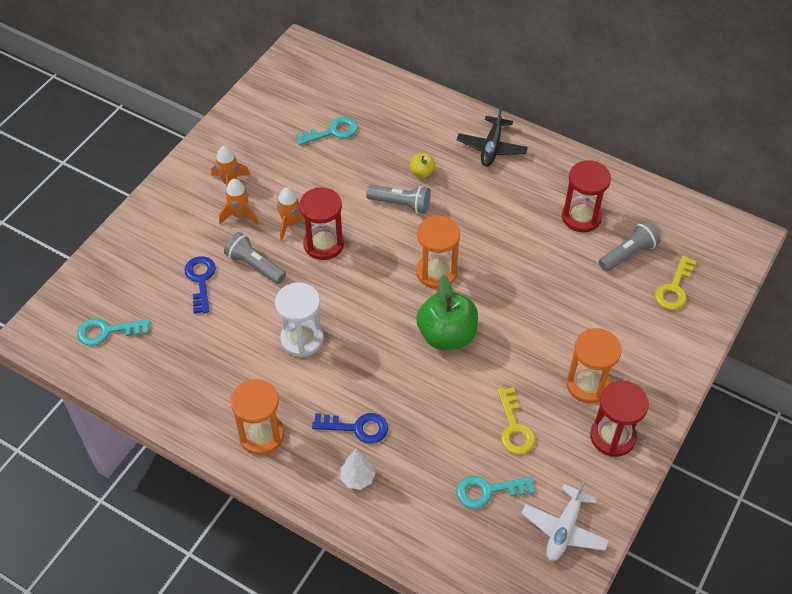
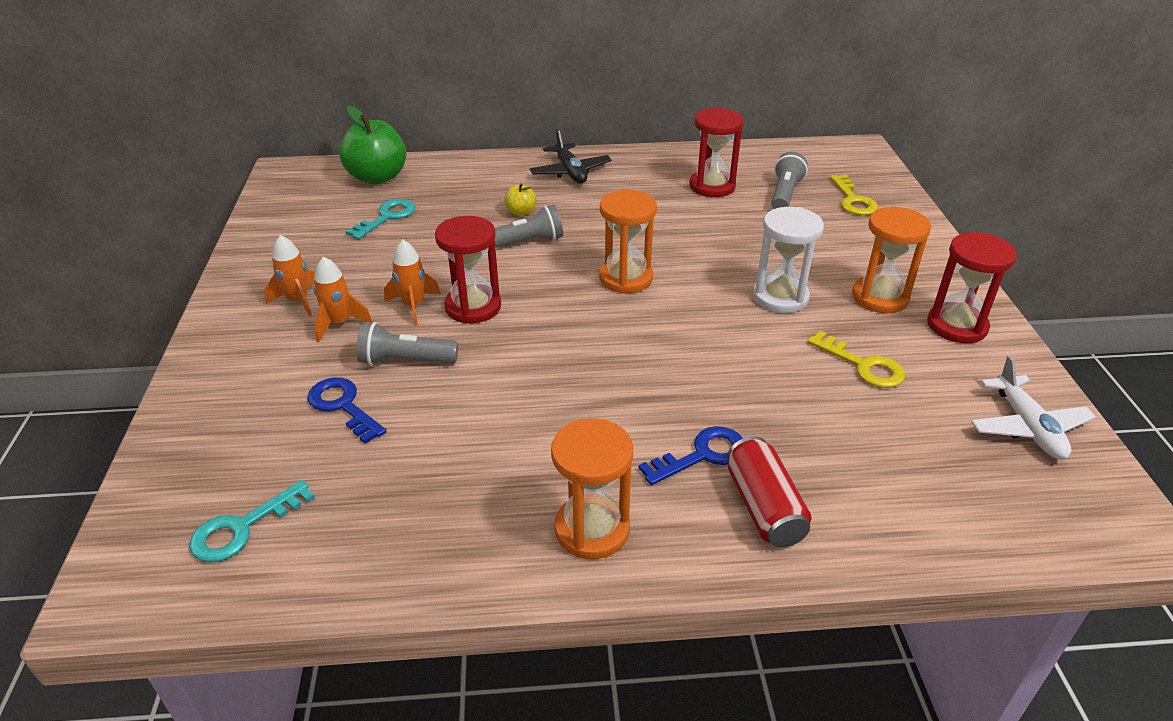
camera: 35 degrees left, 15 degrees down
(302, 339) = (538, 402): white hourglass -> white hourglass (780, 297)
(357, 478) = (763, 507): white tree -> red can
(446, 335) = (698, 323): green apple -> green apple (377, 177)
(488, 491) = (913, 436): turquoise key -> none

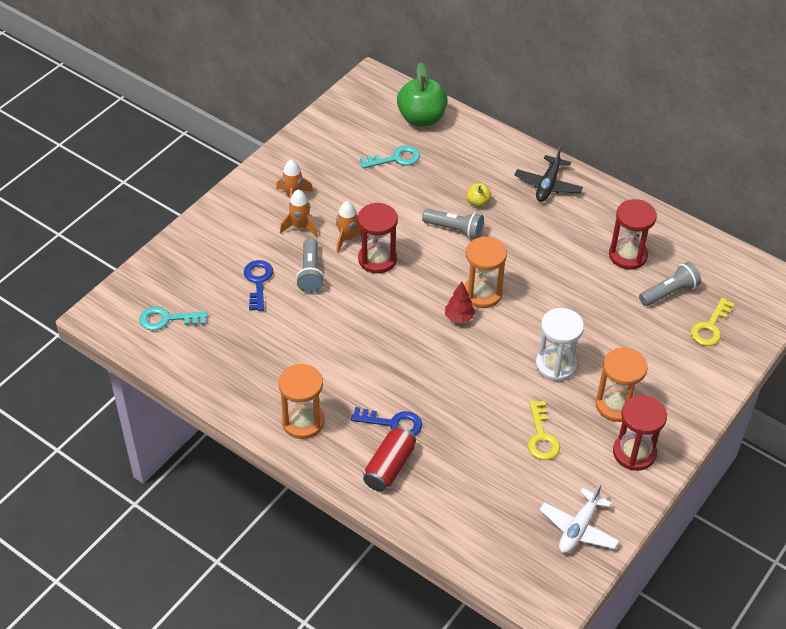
camera: 40 degrees right, 10 degrees up
(405, 361) = (310, 273): grey flashlight -> grey flashlight turned 135 degrees counterclockwise
(631, 310) = (459, 317): none -> red tree

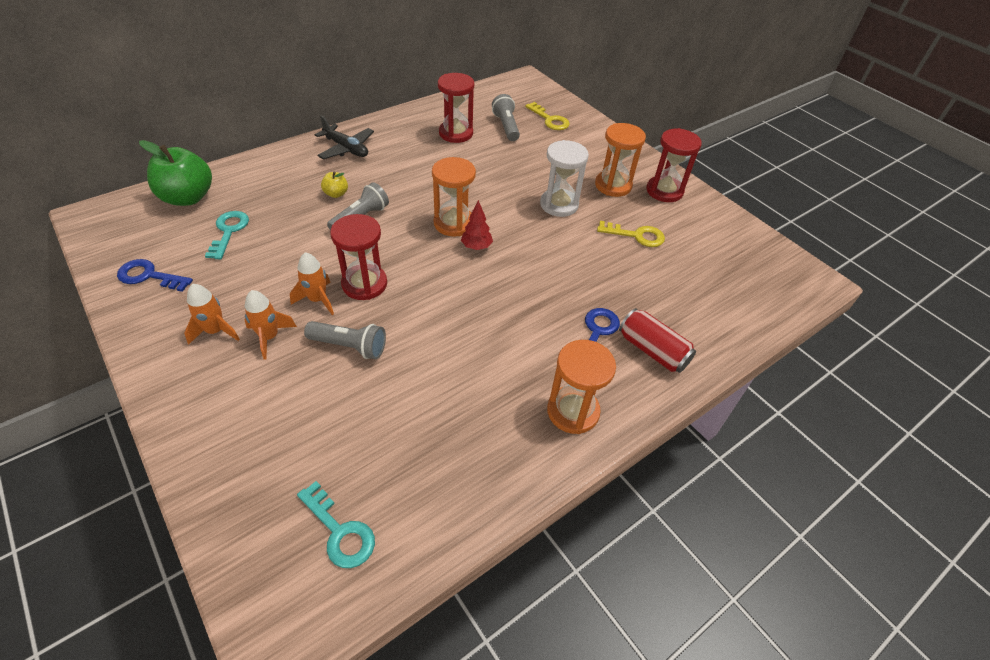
camera: 75 degrees left, 0 degrees up
(167, 319) = (340, 531): turquoise key -> turquoise key turned 60 degrees counterclockwise
(258, 282) = (333, 402): blue key -> blue key (149, 276)
(578, 528) = (738, 243): white plane -> none

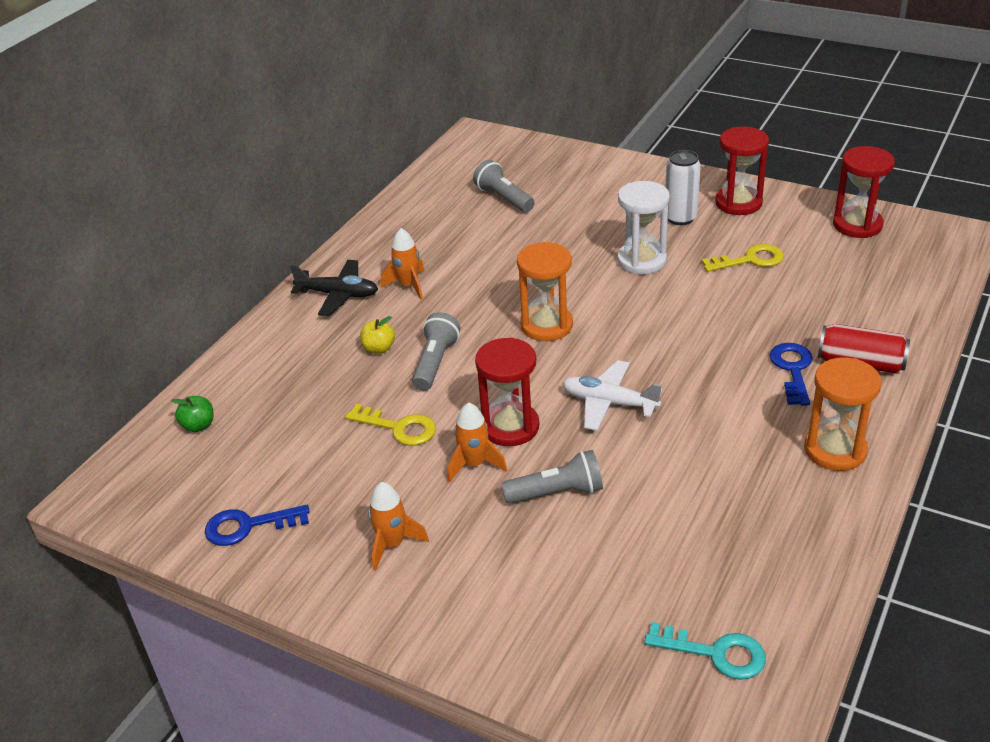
camera: 20 degrees left, 10 degrees down
(188, 197) = (198, 425): green apple -> green apple, size x0.47
(229, 231) = (292, 440): turquoise key -> none
(269, 337) = (460, 523): orange rocket -> orange rocket (408, 286)
(444, 297) = (609, 403): none -> white plane
(456, 133) = (452, 228): red hourglass -> red hourglass (857, 225)
(476, 247) = (594, 339): red tree -> none
(550, 120) = (546, 172): yellow key -> yellow key (399, 428)
(613, 185) = (680, 218): orange hourglass -> white can

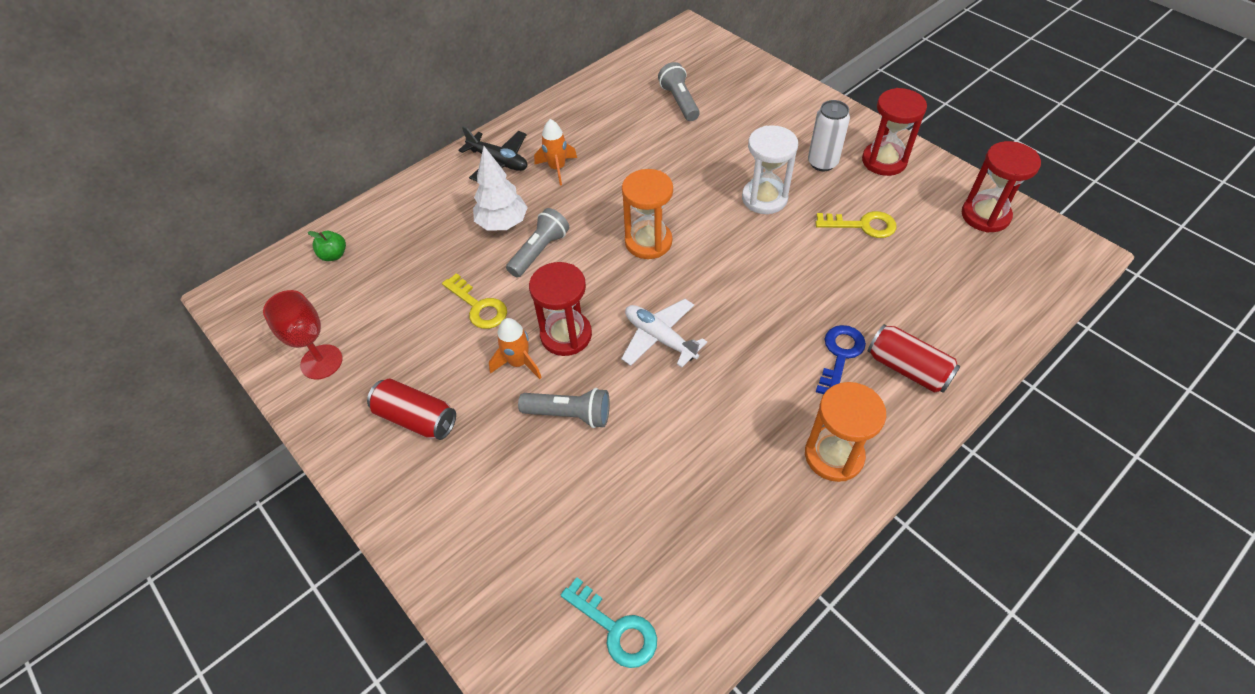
camera: 20 degrees right, 15 degrees up
(248, 526) = (321, 362): blue key -> red goblet
(379, 348) = (503, 224): yellow apple -> white tree
(392, 544) = (416, 418): orange rocket -> red can

